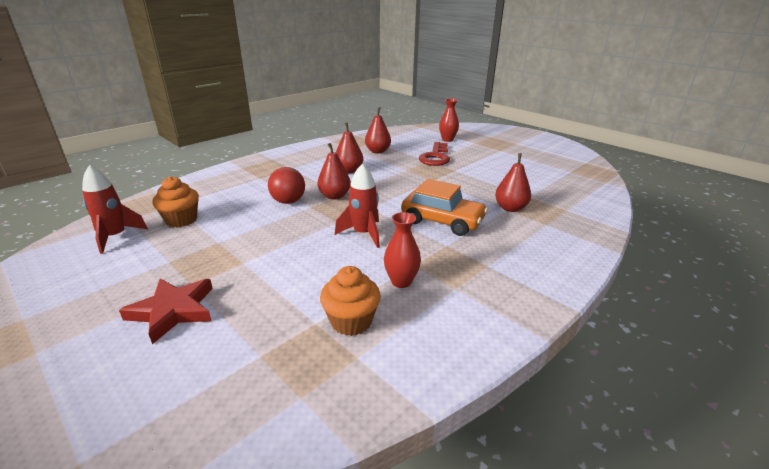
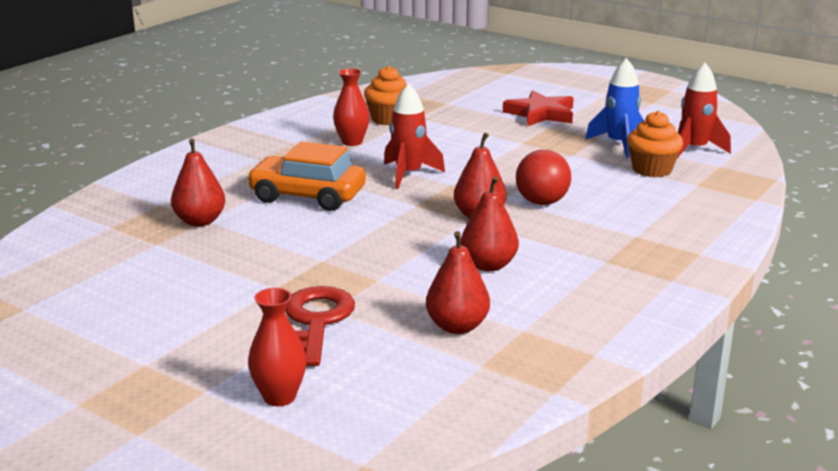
camera: 170 degrees right, 5 degrees down
(164, 250) = (618, 144): none -> blue rocket

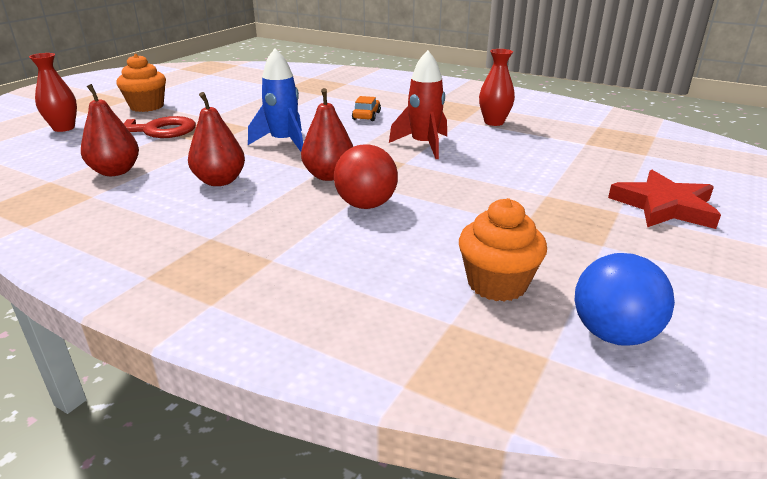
camera: 85 degrees right, 5 degrees up
(200, 221) = (319, 93): red pear -> none
(307, 196) = (366, 116): orange car -> orange car, size x0.45
(388, 119) = (566, 132): orange cupcake -> orange cupcake (147, 106)
(618, 144) = (587, 260): blue rocket -> blue rocket (284, 142)
(694, 150) = (613, 334): red rocket -> blue ball

